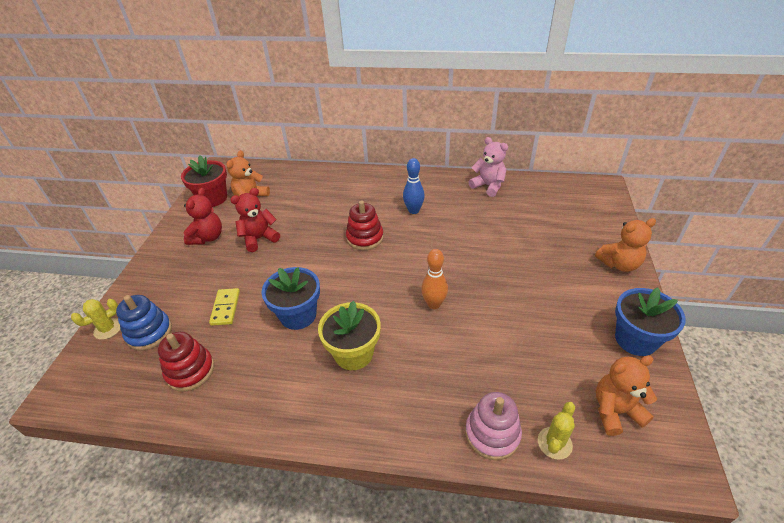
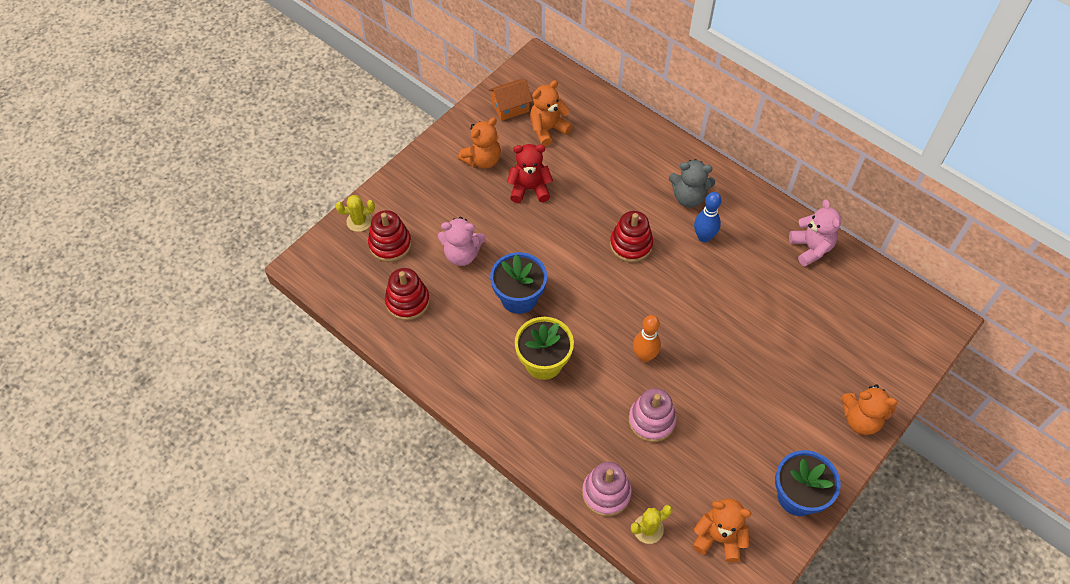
camera: 30 degrees right, 15 degrees up
(149, 332) = (390, 244): blue stacking toy -> red stacking toy
(208, 237) = (482, 160): red teddy bear -> orange teddy bear
(213, 198) = (510, 107): red flower pot -> orange house
(225, 308) = (462, 254): yellow domino -> pink teddy bear
(384, 194) = (688, 197): none -> grey teddy bear
(479, 348) = (651, 420): none -> pink stacking toy

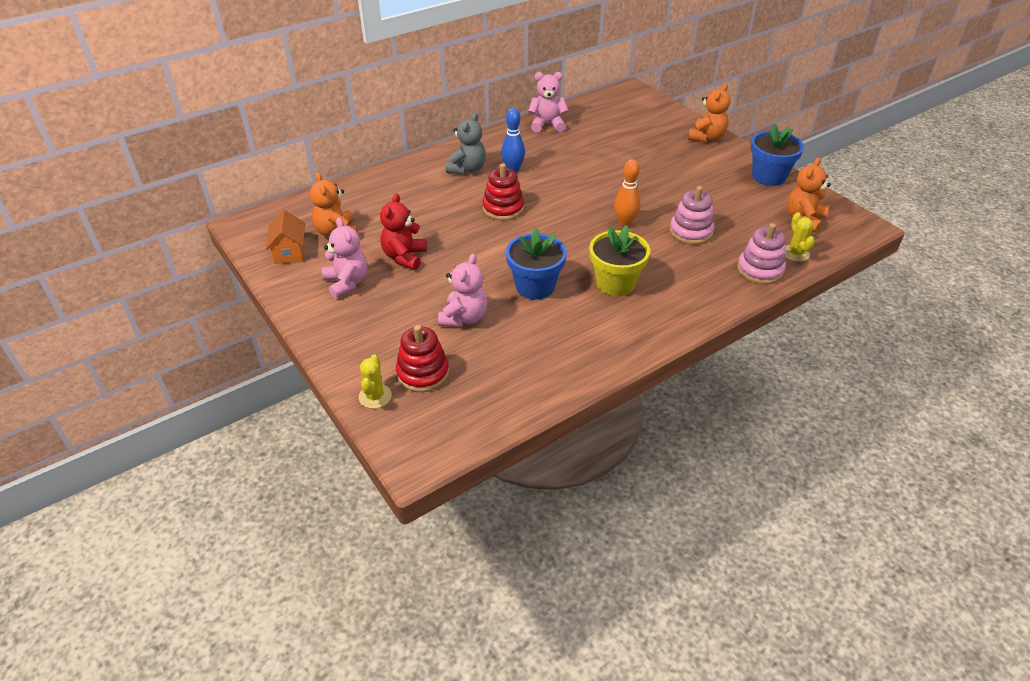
camera: 75 degrees left, 15 degrees down
(407, 301) = (508, 370): red stacking toy -> none
(482, 160) = (347, 283): orange teddy bear -> pink teddy bear

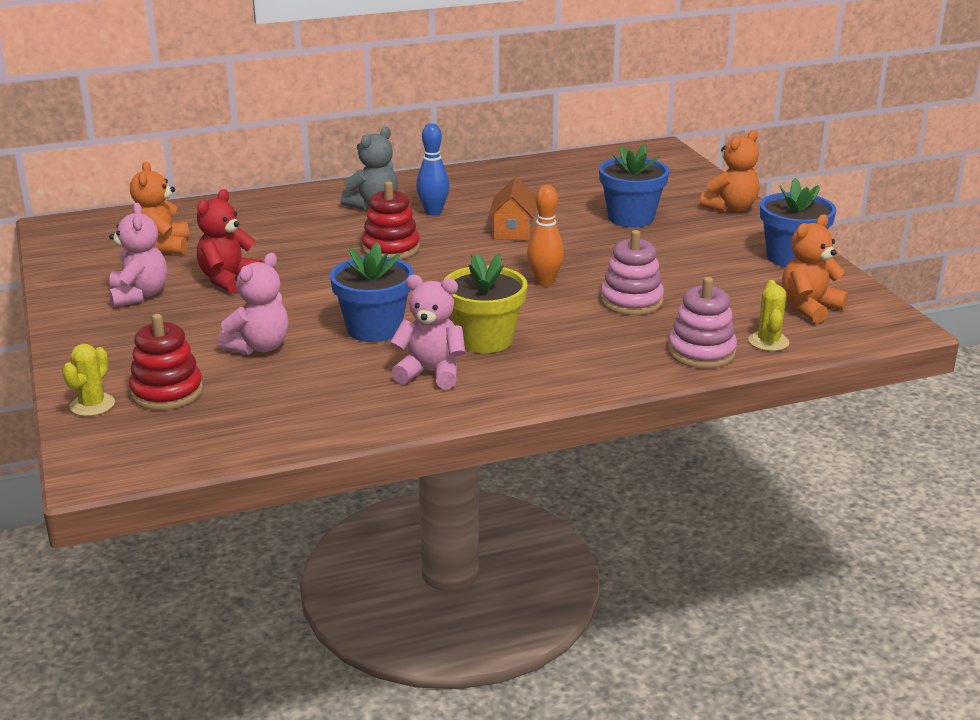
camera: 15 degrees right, 15 degrees down
(290, 252) = (92, 258): orange house -> orange house (513, 231)
(547, 125) = (514, 173): pink teddy bear -> pink teddy bear (431, 373)
(648, 156) = (631, 218): none -> blue flower pot

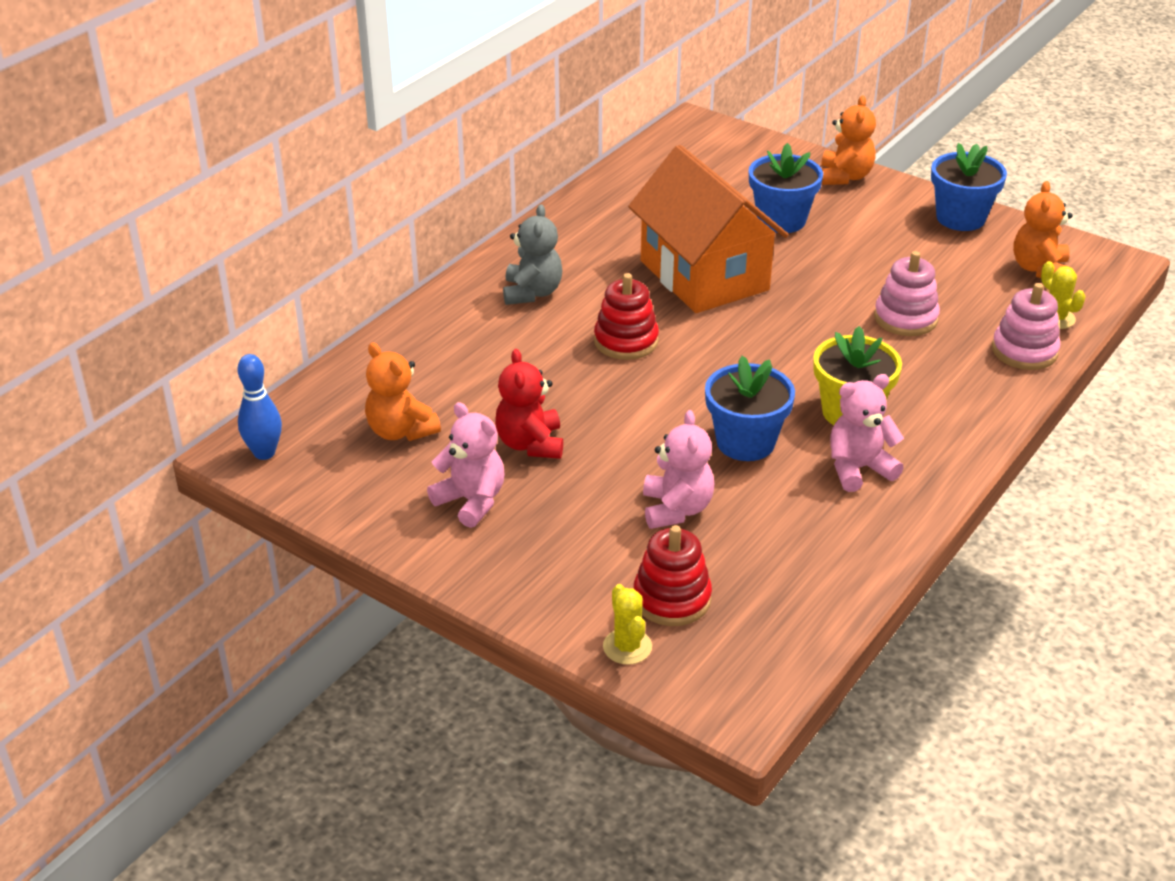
camera: 35 degrees left, 10 degrees up
(433, 212) = (601, 280): blue bowling pin -> blue bowling pin (264, 453)
(513, 231) = (704, 275): orange house -> orange house, size x2.26
(544, 282) = (810, 326): orange bowling pin -> none

